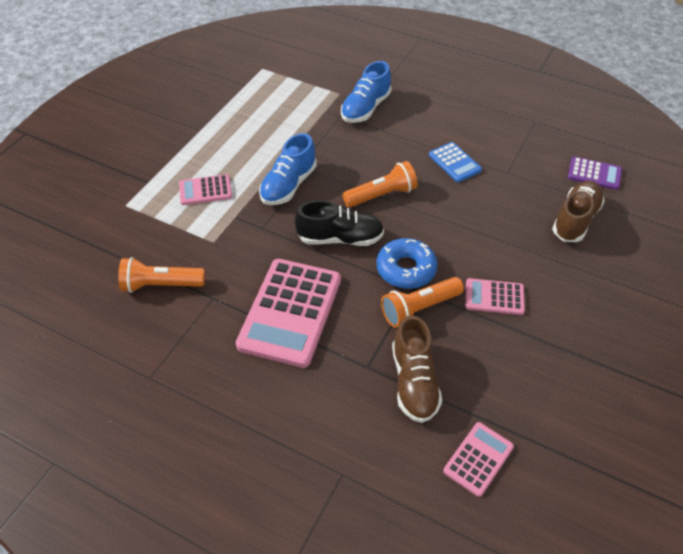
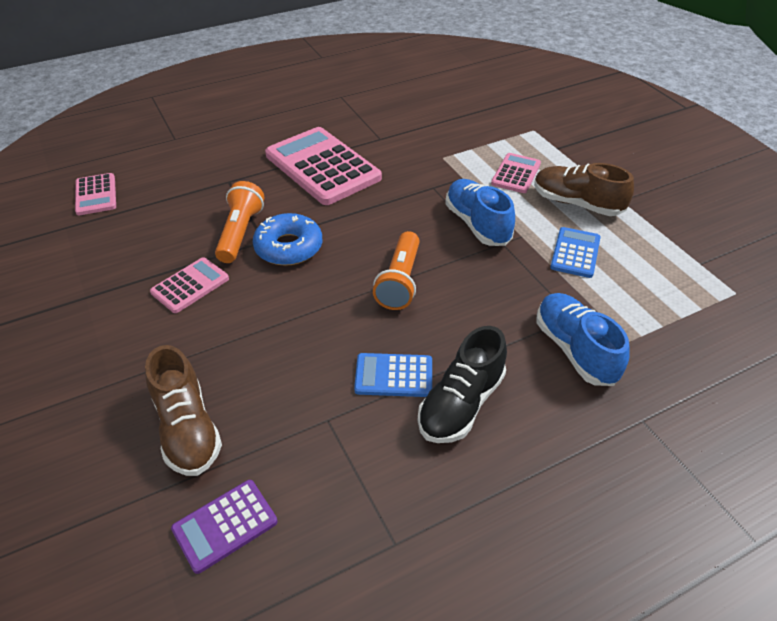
camera: 125 degrees right, 5 degrees down
(160, 285) = (420, 121): orange flashlight -> none
(279, 132) = (575, 253): none -> blue calculator
(340, 238) = (370, 225): black shoe -> black shoe (461, 404)
(414, 381) = (186, 196): brown shoe -> brown shoe (577, 203)

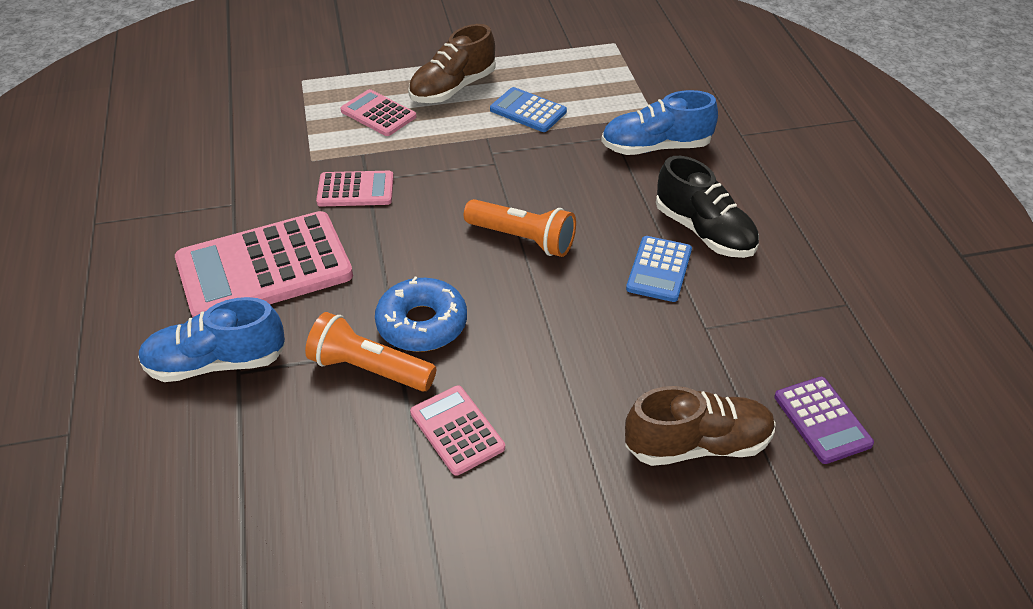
camera: 75 degrees left, 0 degrees up
(96, 195) = (174, 549): pink calculator -> pink calculator (355, 190)
(477, 224) = (453, 162): blue shoe -> blue shoe (216, 363)

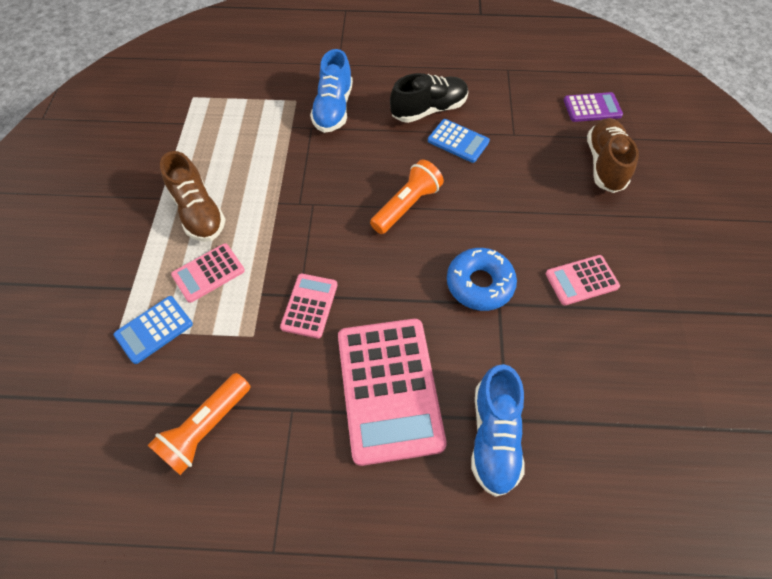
camera: 75 degrees left, 15 degrees up
(369, 369) = (518, 325): orange flashlight -> orange flashlight (206, 428)
(528, 111) = (256, 169): blue calculator -> blue calculator (154, 329)

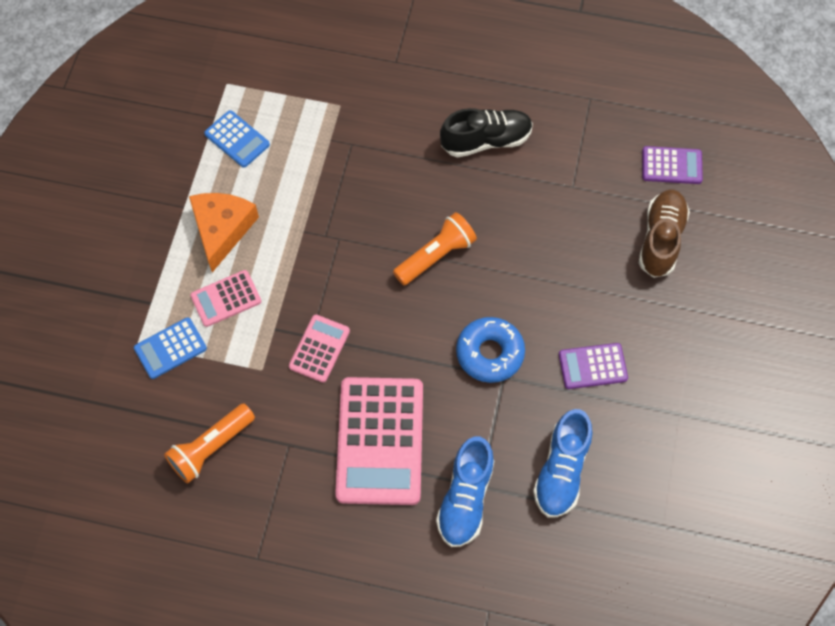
camera: 10 degrees right, 5 degrees up
(199, 212) = (222, 229): brown shoe -> orange cheese
(333, 109) = (380, 123): blue shoe -> blue shoe (561, 470)
(458, 141) = (508, 186): blue calculator -> blue calculator (237, 139)
(581, 280) = (592, 366): pink calculator -> purple calculator

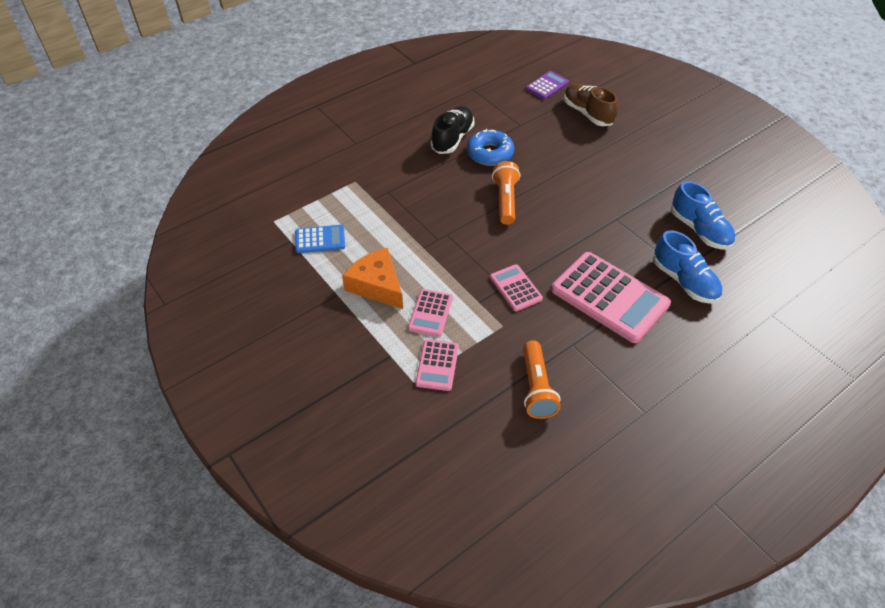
camera: 50 degrees left, 15 degrees down
(170, 348) = (437, 365): blue calculator -> pink calculator
(490, 353) = (594, 215): blue donut -> blue donut (490, 153)
(592, 366) = (642, 180): purple calculator -> none

